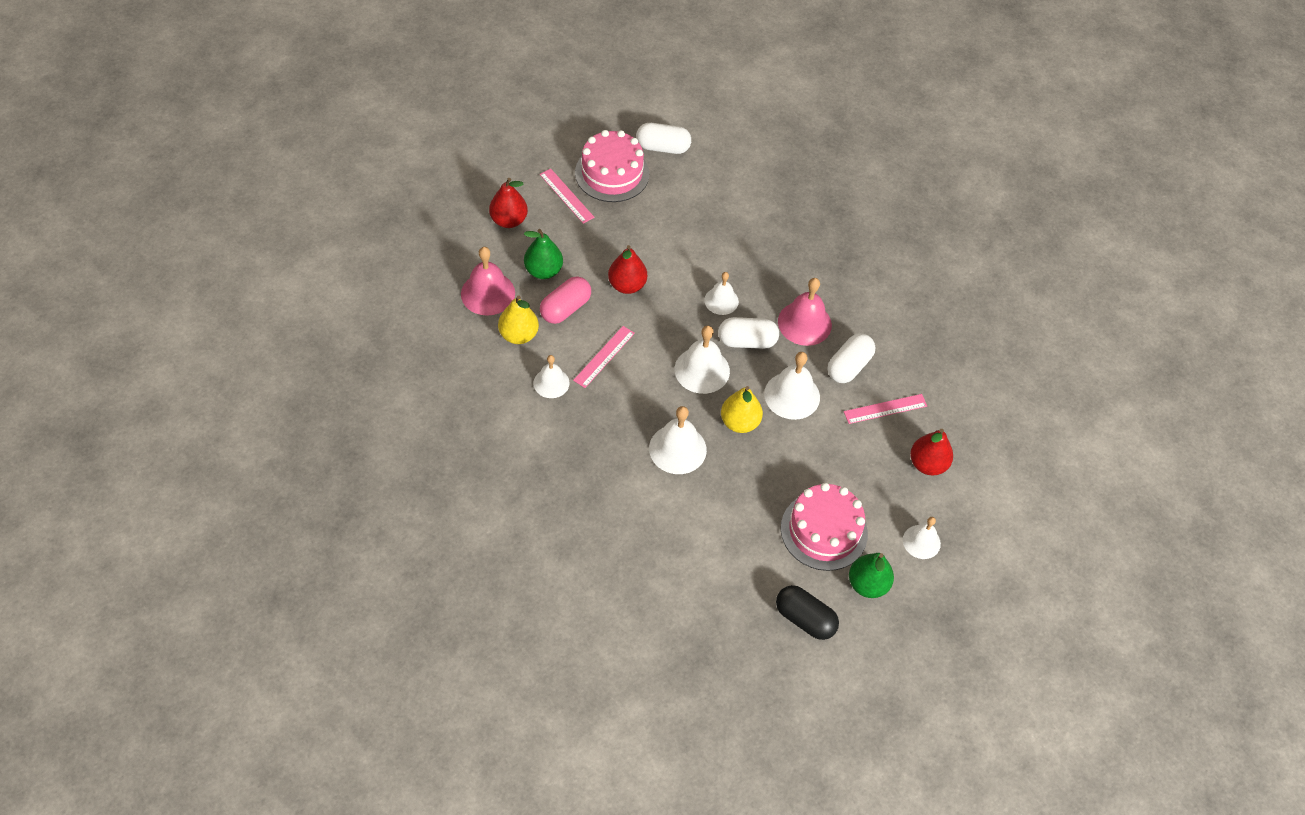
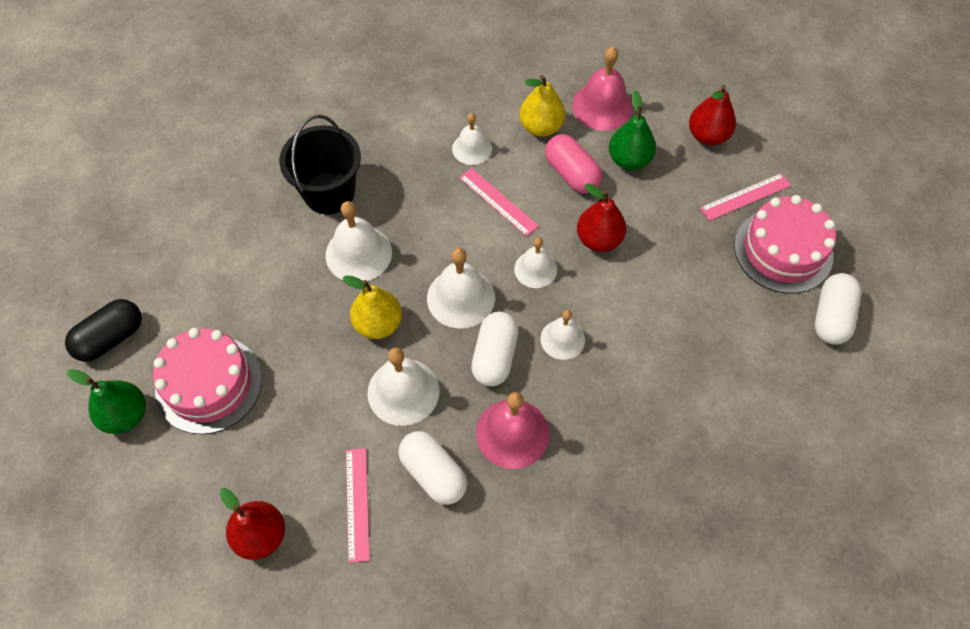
camera: 105 degrees right, 5 degrees up
(620, 484) = (329, 193): none -> black bucket
(921, 541) = (157, 495): white bell -> white bell (535, 269)

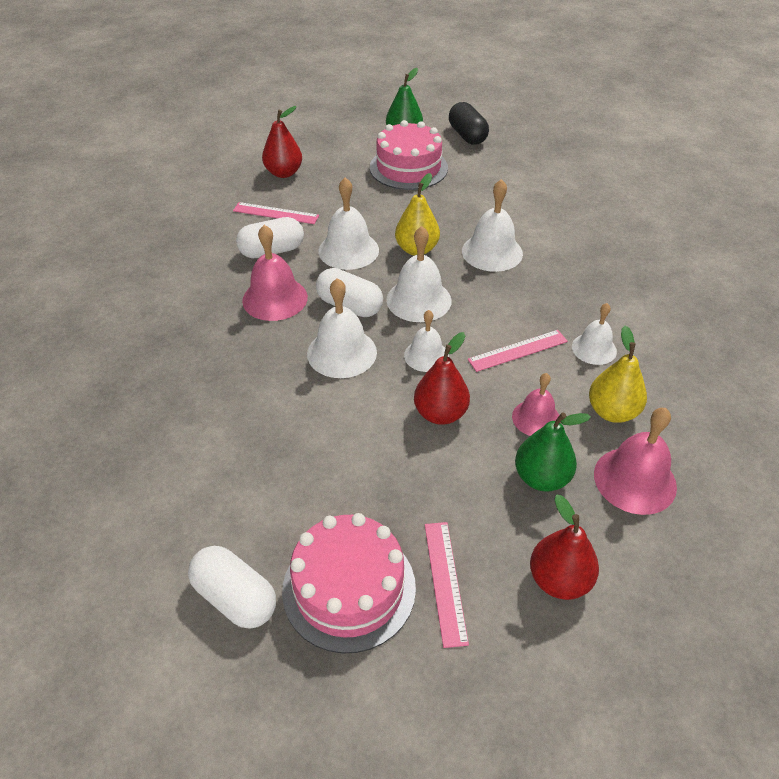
camera: 110 degrees right, 15 degrees down
(329, 193) = (565, 247): black bucket -> none
(562, 339) = (342, 352): white bell -> white bell, size x1.56
(571, 174) = (536, 418): pink capsule -> pink bell

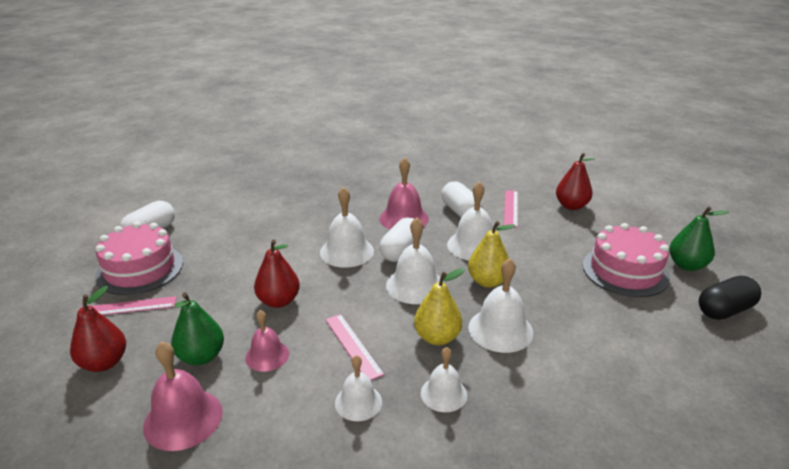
camera: 85 degrees right, 15 degrees down
(426, 355) = (344, 292): white bell -> white bell (443, 394)
(612, 412) = (269, 409): yellow pear -> yellow pear (437, 337)

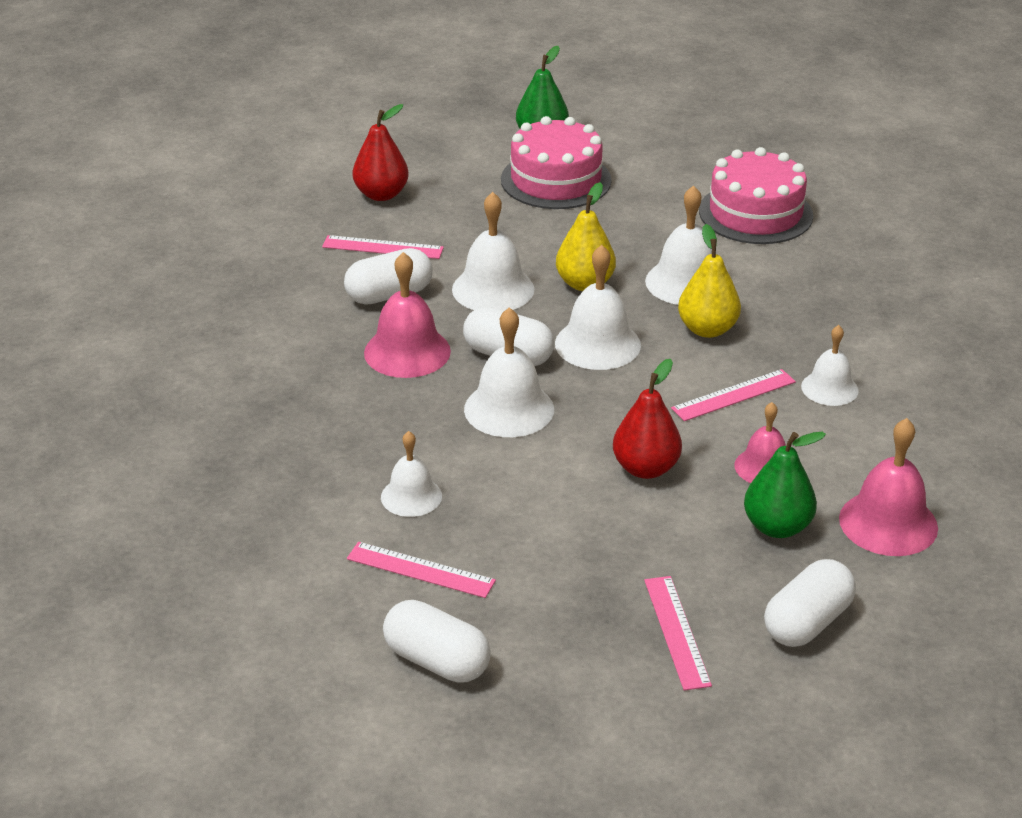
camera: 90 degrees left, 5 degrees up
(104, 363) = (807, 622): red pear -> white capsule
(140, 269) = (566, 644): pink cake -> pink cake (755, 213)
(217, 226) = (420, 570): none -> pink ruler
(443, 394) = (803, 328): white bell -> white bell (411, 496)
(724, 310) = (632, 133): black capsule -> none

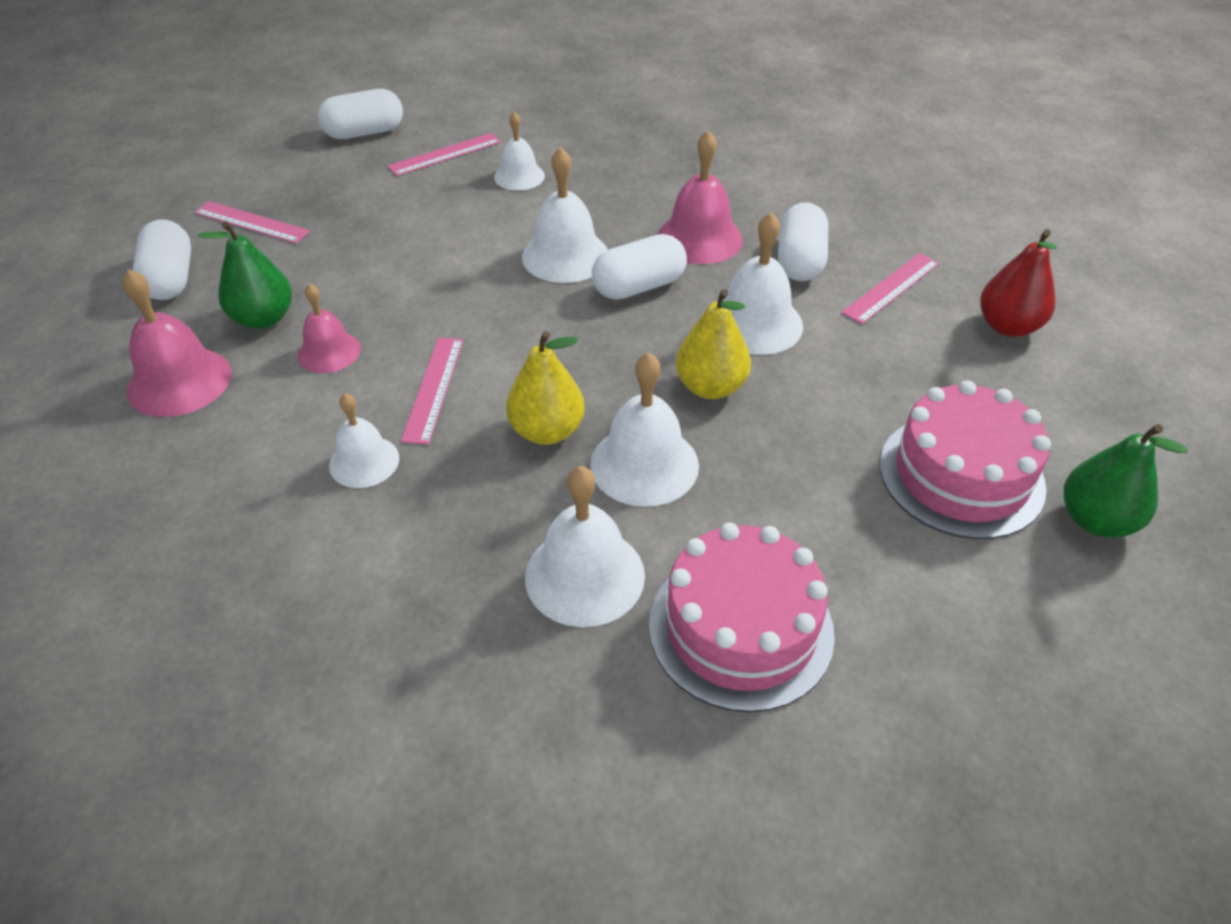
camera: 125 degrees right, 10 degrees up
(597, 344) = (601, 345): white bell -> white bell (584, 575)
(645, 468) = (411, 288): red pear -> none

